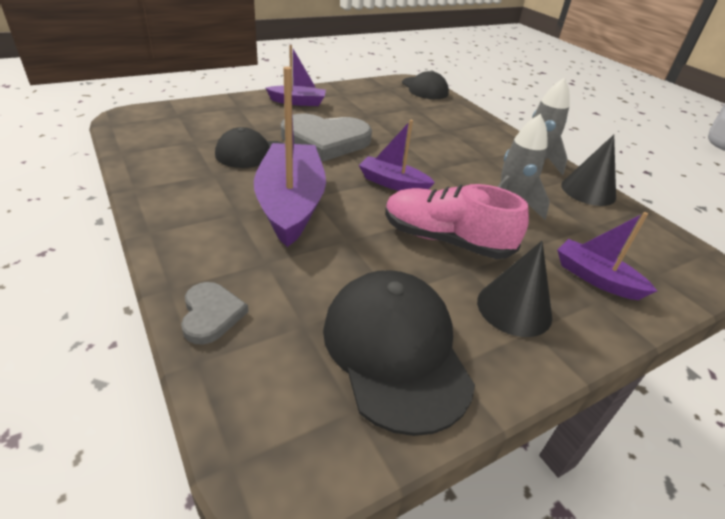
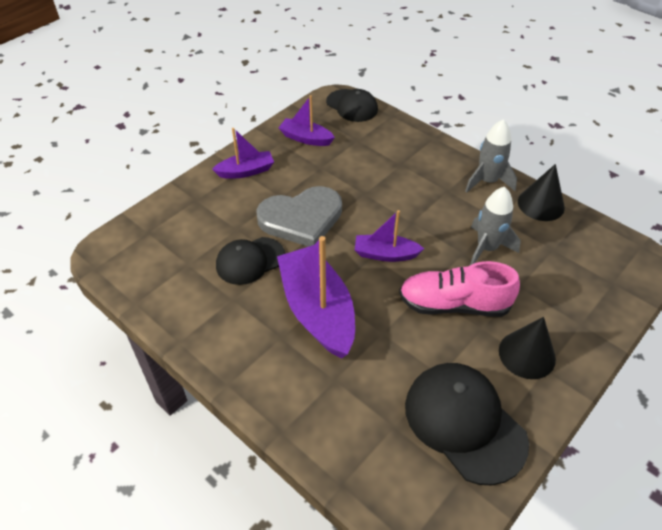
camera: 15 degrees left, 10 degrees up
(211, 314) = (326, 442): grey heart -> none
(595, 278) = (572, 303): purple boat -> purple boat (306, 138)

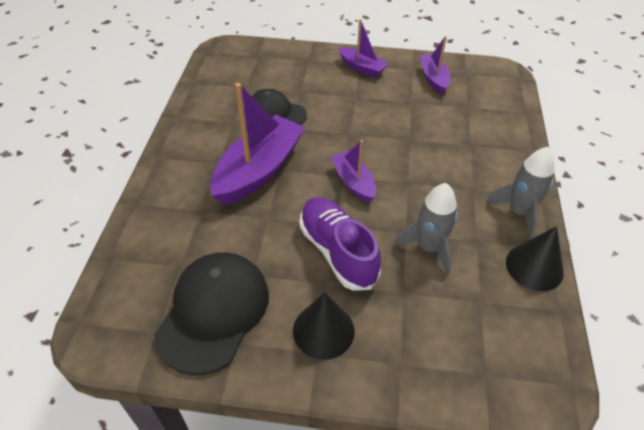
camera: 55 degrees right, 0 degrees up
(301, 219) = (343, 118): grey heart -> none
(352, 106) = (505, 84): black cap -> none
(454, 304) = (337, 251): pink shoe -> purple shoe

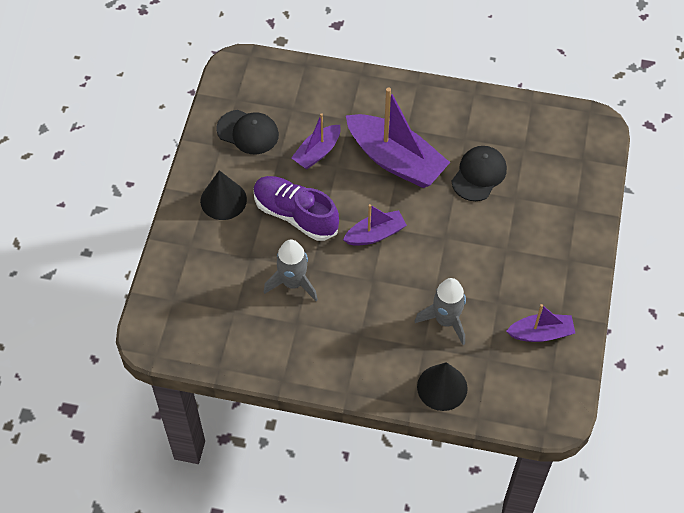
camera: 95 degrees right, 10 degrees up
(214, 312) = (248, 132): black cap -> black cap, size x0.65
(337, 251) = (295, 215): purple shoe -> purple shoe turned 120 degrees counterclockwise
(362, 68) = (561, 261): purple boat -> purple boat (317, 152)
(518, 212) = (327, 367): grey rocket -> grey rocket (445, 320)
(534, 267) = (263, 361): black cone -> black cone (442, 387)

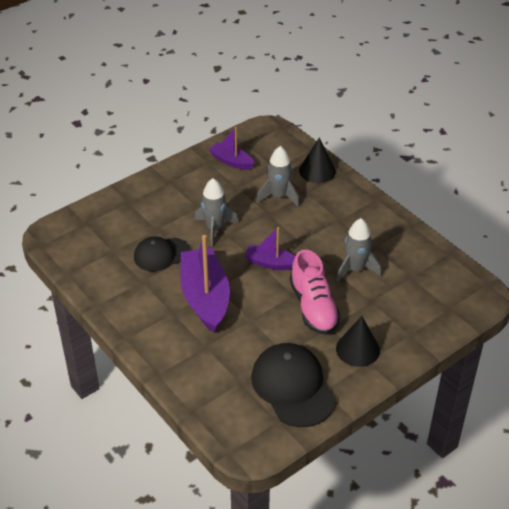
camera: 140 degrees left, 15 degrees down
(248, 132) = (293, 387): black cap -> black cap, size x1.55
(295, 215) = (313, 307): purple shoe -> pink shoe
(317, 152) = (255, 338): purple boat -> none
(464, 235) = (214, 229): none -> grey rocket

